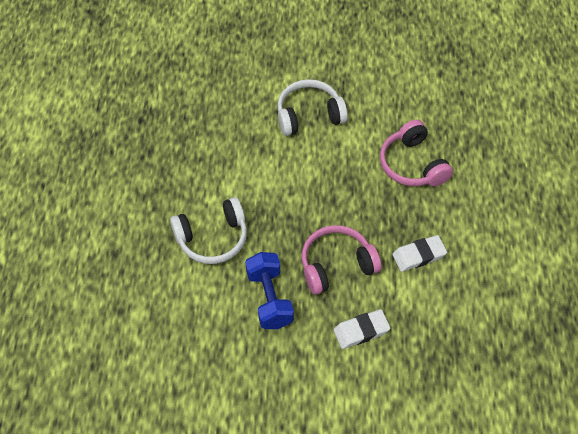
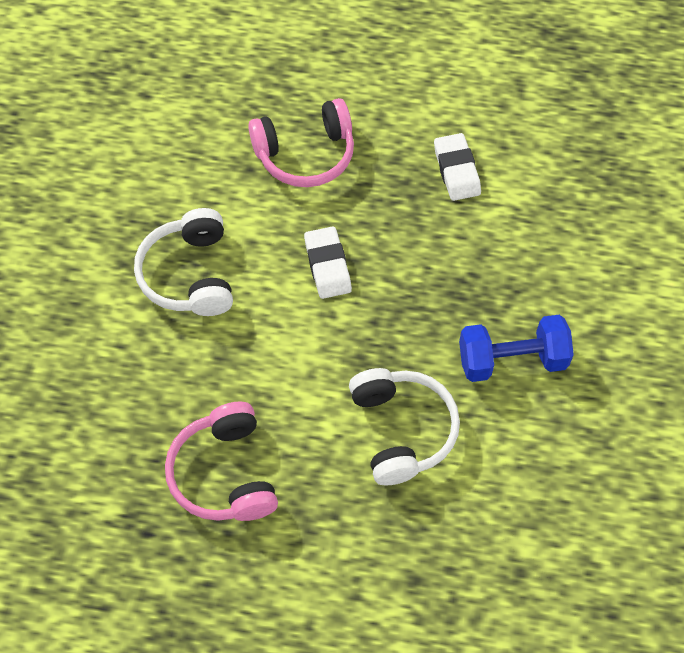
camera: 85 degrees left, 5 degrees up
(336, 265) = (463, 269): pink headphones -> pink headphones (224, 473)
(361, 331) = (567, 253): white eraser -> white eraser (327, 265)

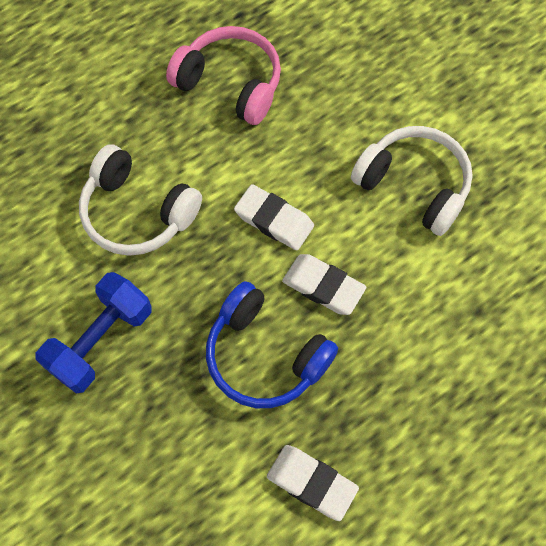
camera: 135 degrees right, 5 degrees up
(305, 154) = (452, 369): pink headphones -> none
(311, 337) = (274, 220): none -> white eraser
(411, 258) = (265, 355): none -> blue headphones

